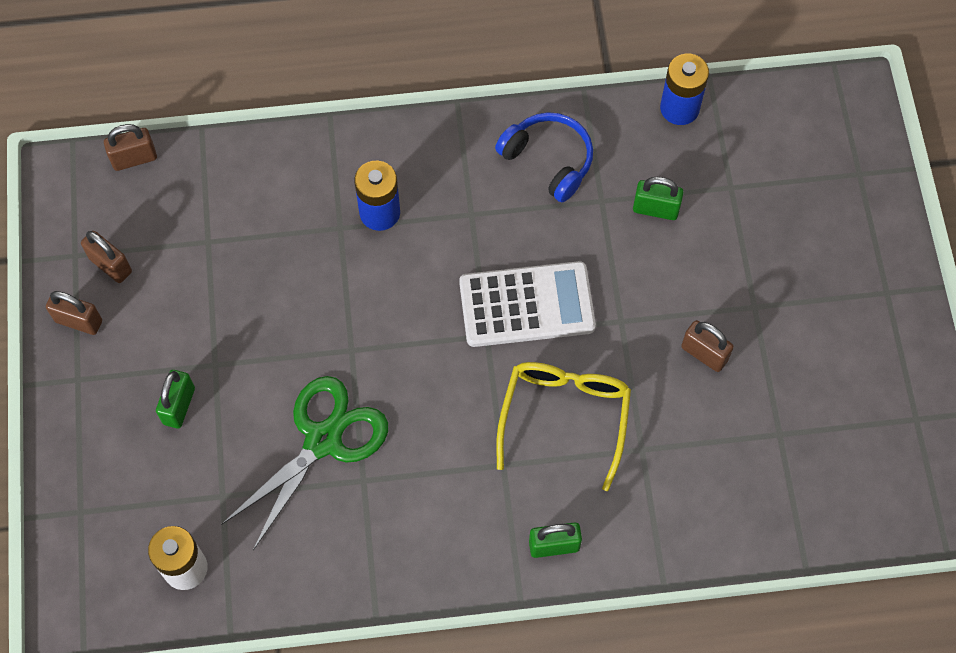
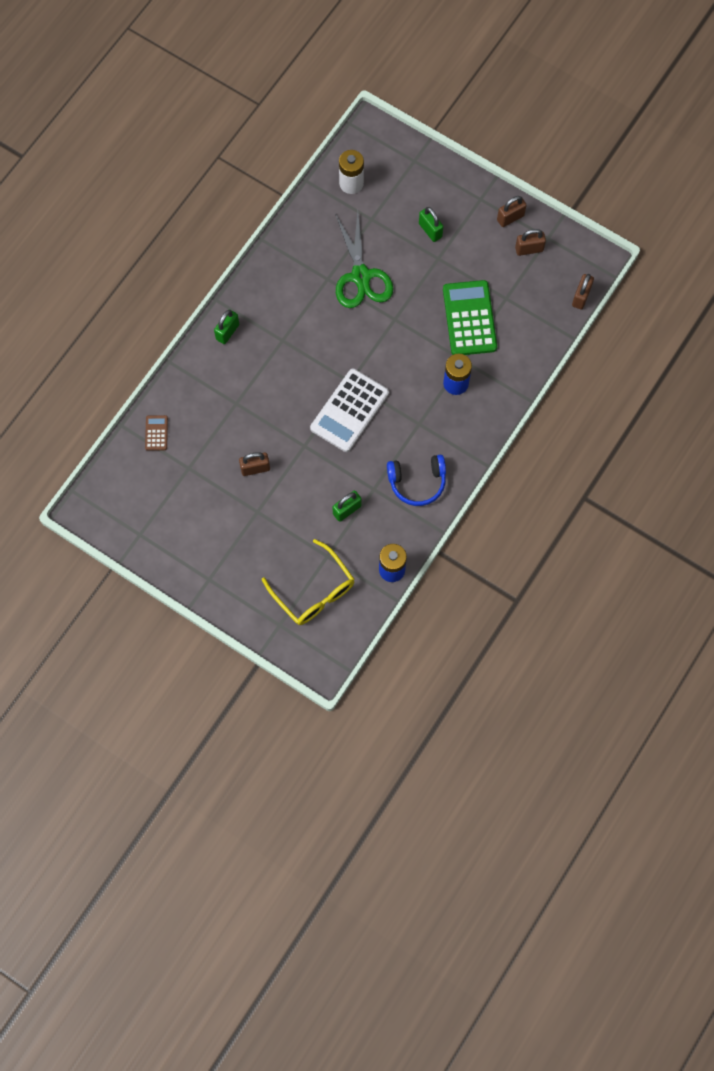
camera: 130 degrees right, 5 degrees up
(274, 262) = (469, 318): none -> green calculator
(564, 417) = (280, 383): yellow glasses -> yellow glasses (314, 591)
(774, 514) = (156, 433): none -> brown calculator

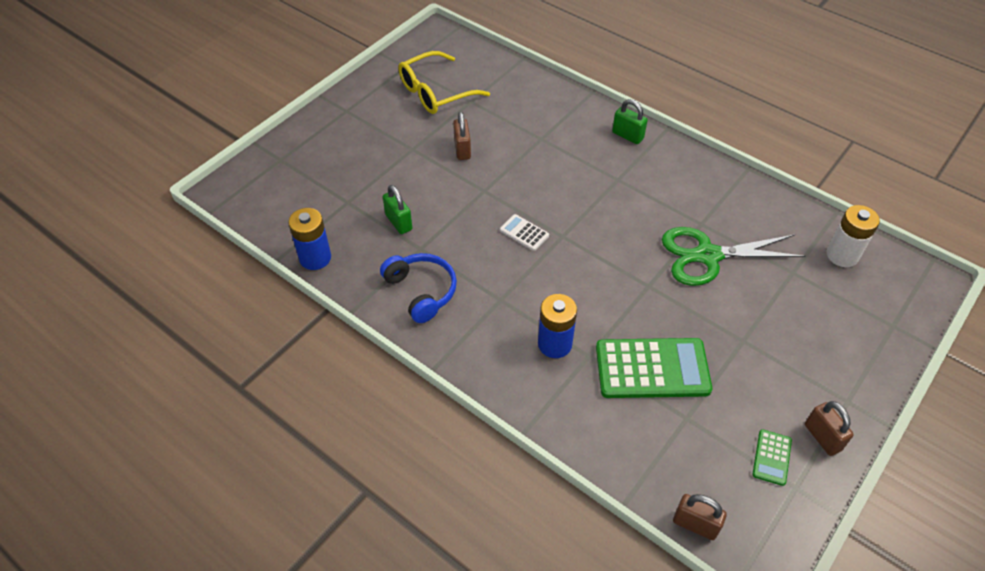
camera: 95 degrees right, 20 degrees down
(156, 433) = (512, 80): brown calculator -> none
(314, 591) = (309, 188): yellow glasses -> yellow glasses (435, 92)
(349, 411) = (524, 233): white calculator -> white calculator, size x0.46
(417, 482) = (421, 291): blue headphones -> blue headphones turned 150 degrees clockwise
(430, 230) = (785, 335): green padlock -> none
(529, 249) = (772, 457): brown padlock -> green calculator

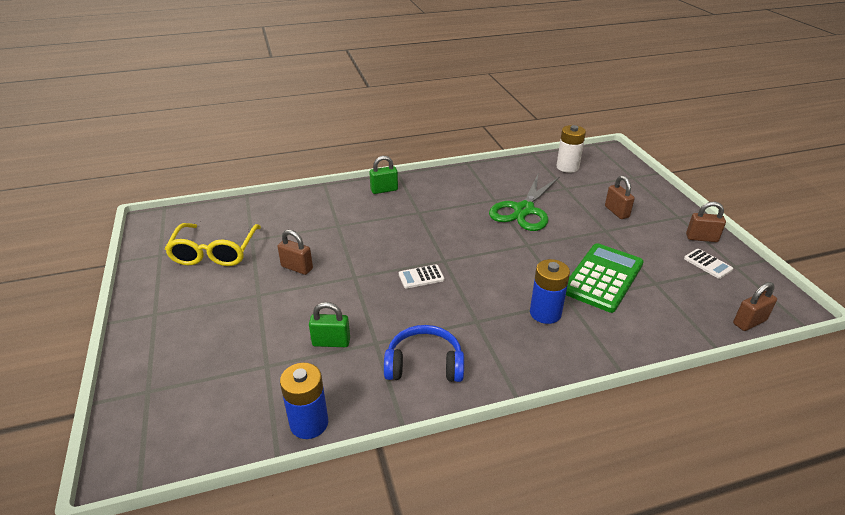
camera: 55 degrees left, 15 degrees down
(772, 457) = (707, 264): green calculator -> white calculator
(792, 337) = (616, 212): none -> brown padlock

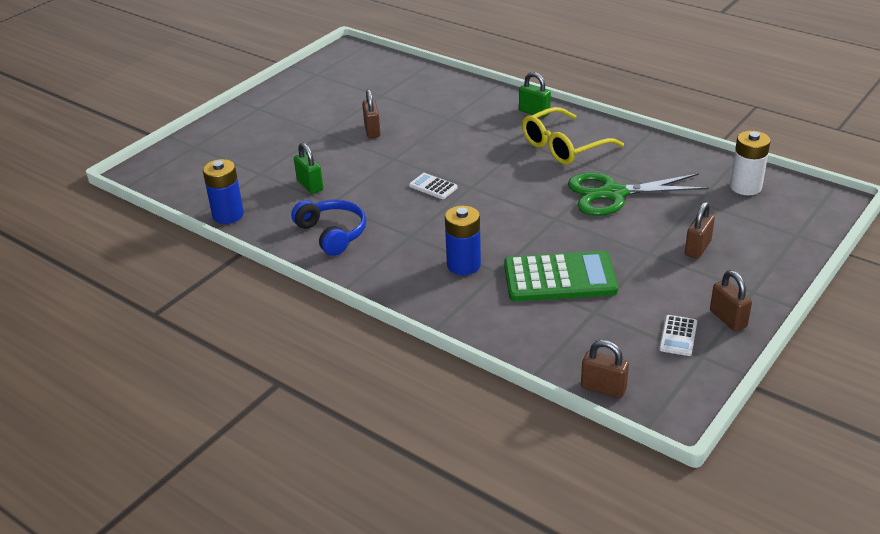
camera: 55 degrees right, 0 degrees up
(215, 252) = (346, 91): yellow glasses -> yellow glasses (564, 146)

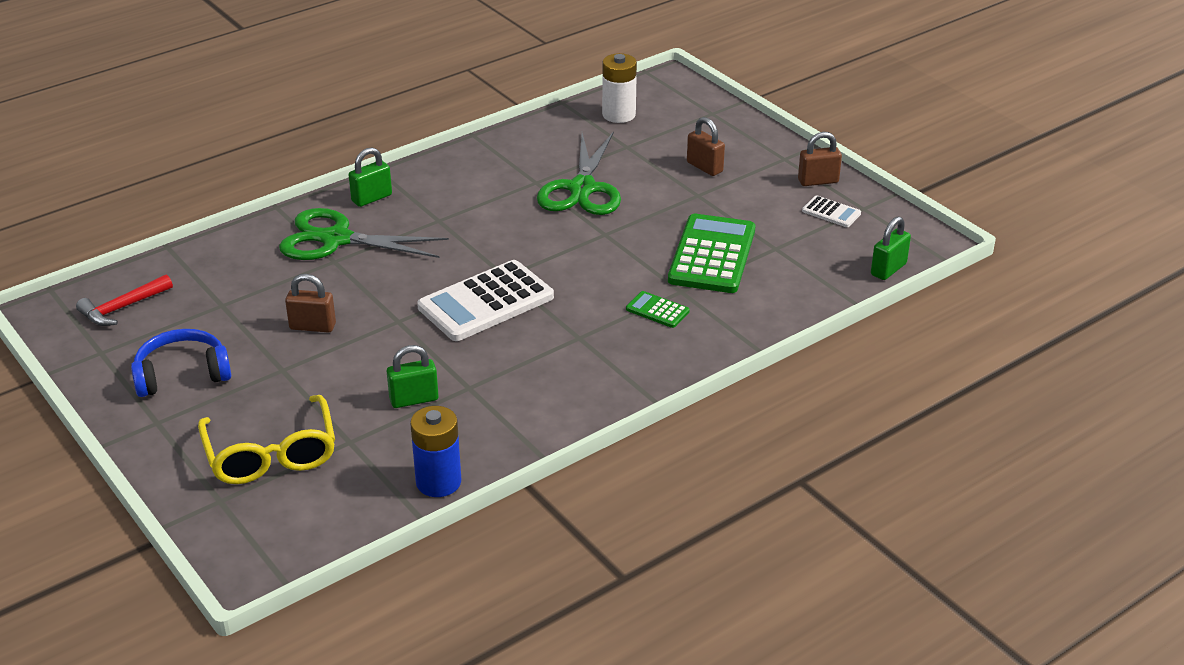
camera: 75 degrees left, 0 degrees up
(332, 234) = (539, 396): blue headphones -> blue headphones (182, 374)
(361, 67) = (122, 308): none -> red hammer
(433, 187) = (486, 302): white calculator -> white calculator, size x2.16
(463, 265) = (657, 310): blue battery -> green calculator
(474, 113) = (336, 239): none -> green scissors
(564, 146) = (465, 196): yellow glasses -> yellow glasses (271, 454)
(603, 388) = (888, 269): brown padlock -> green padlock

